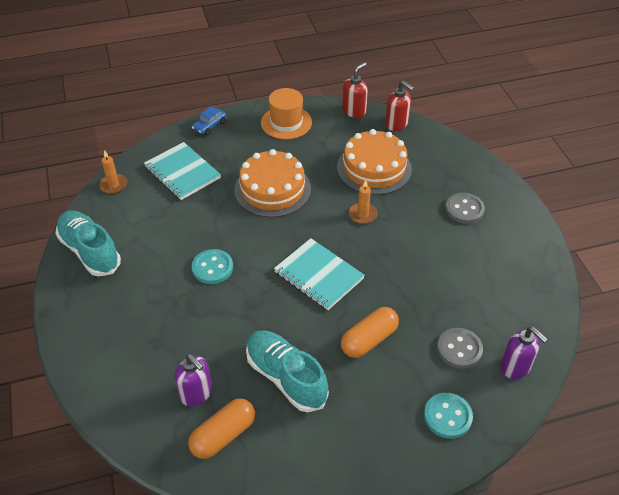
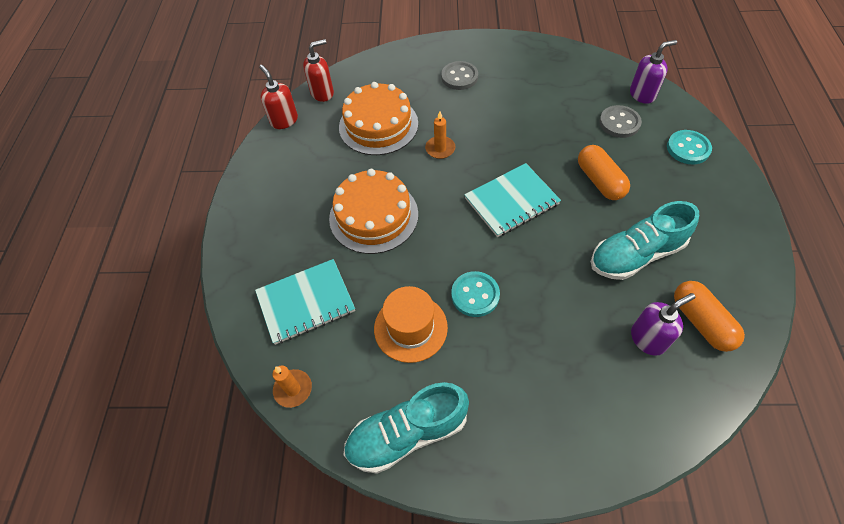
camera: 70 degrees left, 10 degrees up
(209, 126) = (234, 259): blue car -> none
(286, 122) = (270, 182): orange hat -> orange hat (410, 328)

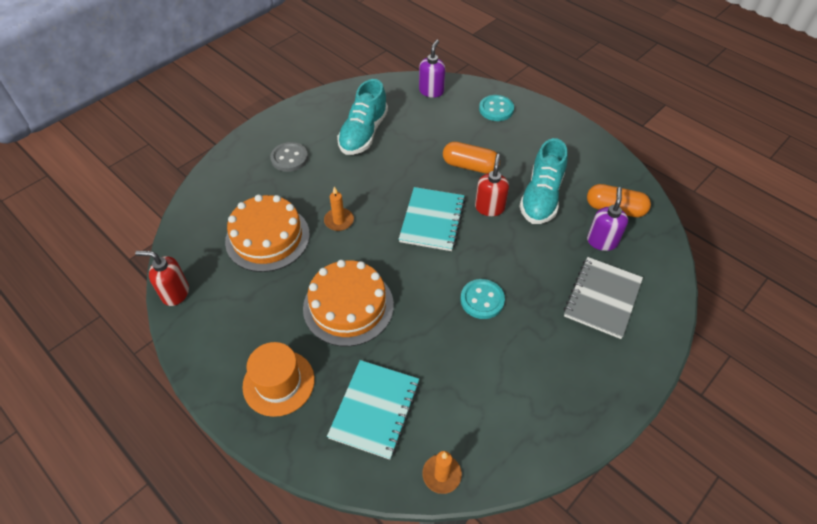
camera: 50 degrees left, 5 degrees down
(322, 93) = (184, 246): red soap dispenser -> red soap dispenser (489, 207)
(407, 433) = (546, 423): turquoise shoe -> turquoise shoe (363, 133)
(410, 328) = (468, 358): orange hat -> orange hat (278, 382)
(583, 386) = (602, 298): none -> grey notebook
(619, 123) = (438, 119): grey button -> none

